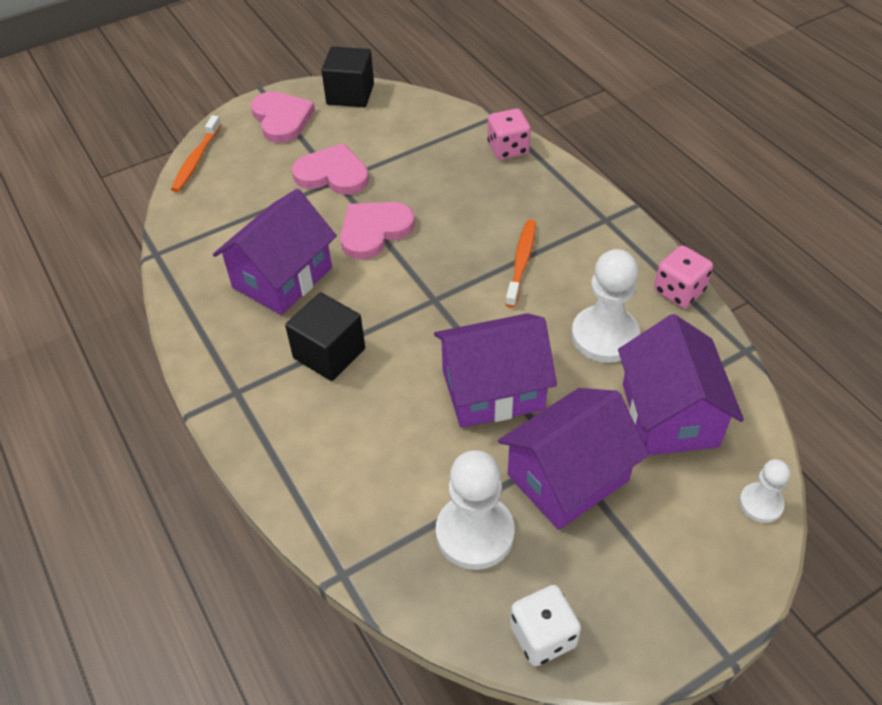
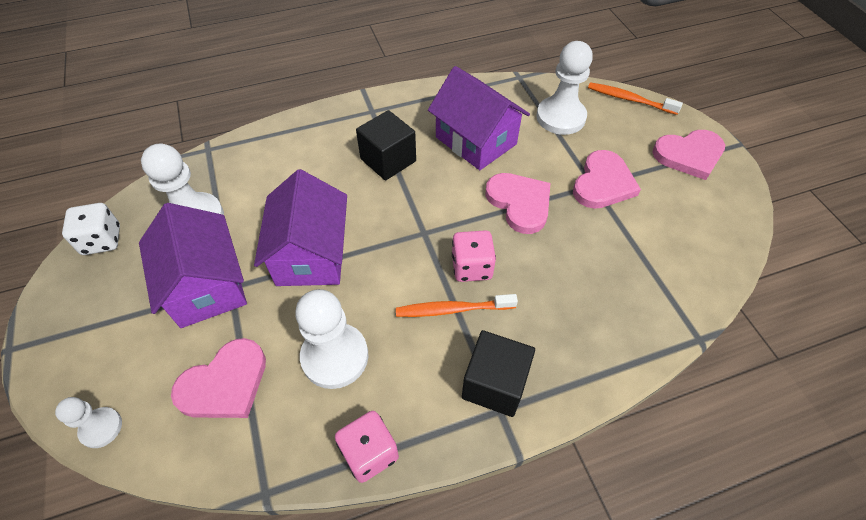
camera: 100 degrees right, 5 degrees up
(232, 211) = (560, 117): none -> white pawn
(350, 94) = (734, 210): black cube -> black cube (494, 384)
(508, 149) = (635, 338): pink dice -> pink dice (471, 267)
(521, 262) = (452, 309): orange toothbrush -> orange toothbrush turned 150 degrees clockwise
(669, 415) = (225, 384): purple house -> pink heart

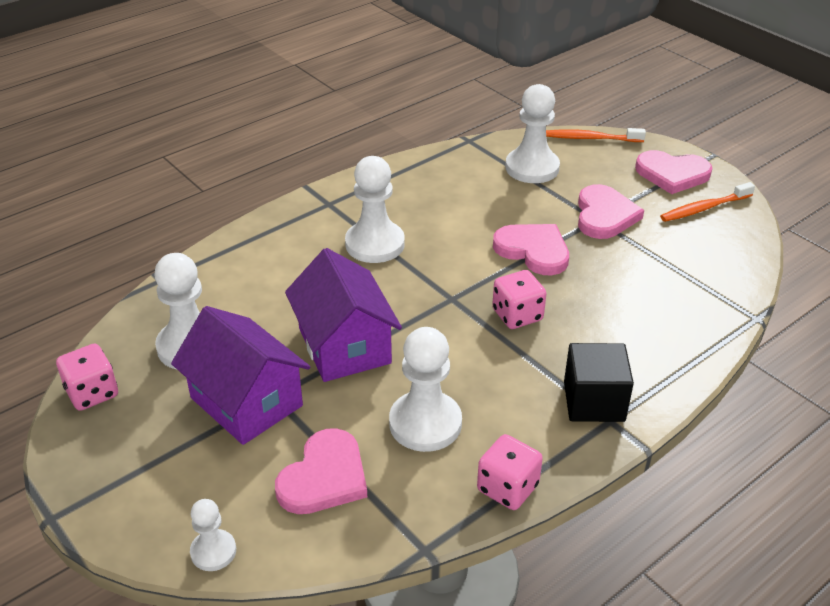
camera: 20 degrees left, 15 degrees down
(102, 240) = (92, 393): white dice -> pink dice
(388, 160) = (375, 244): black cube -> white pawn
(452, 309) = (519, 354): orange toothbrush -> orange toothbrush (704, 208)
(476, 141) = (457, 207): purple house -> none
(689, 155) = (672, 174): pink heart -> pink heart turned 45 degrees clockwise

